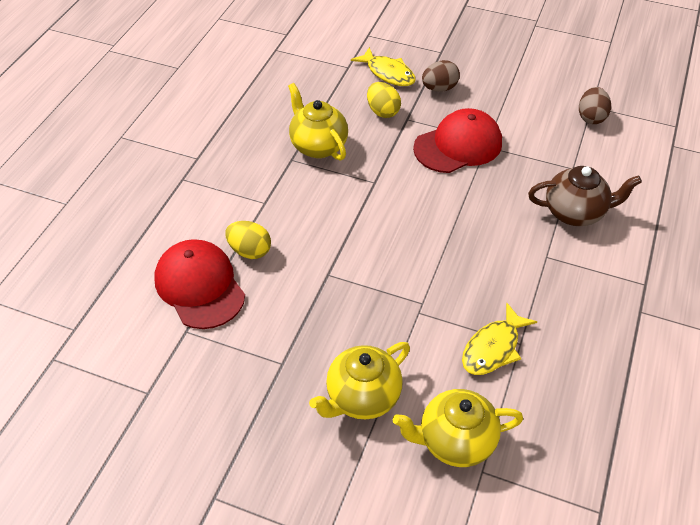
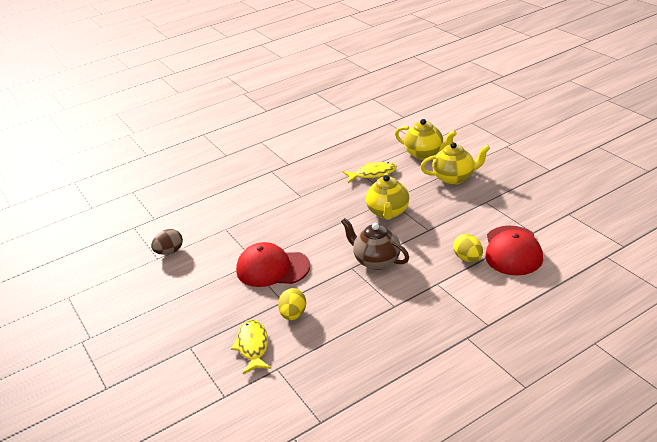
camera: 140 degrees left, 15 degrees down
(318, 146) = (366, 308): yellow teapot -> yellow teapot (388, 212)
(439, 88) = (232, 315): brown egg -> none
(575, 213) = (258, 208): brown teapot -> brown teapot (376, 261)

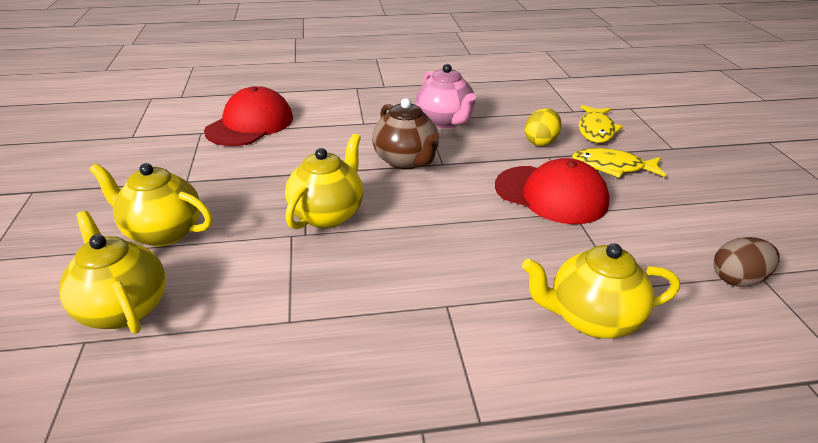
camera: 160 degrees left, 0 degrees up
(238, 212) = (591, 319): none -> yellow teapot
(373, 174) = (270, 301): yellow fish -> yellow fish (612, 167)
(377, 309) = (445, 121): none -> pink teapot
(468, 258) = (303, 132): yellow egg -> none

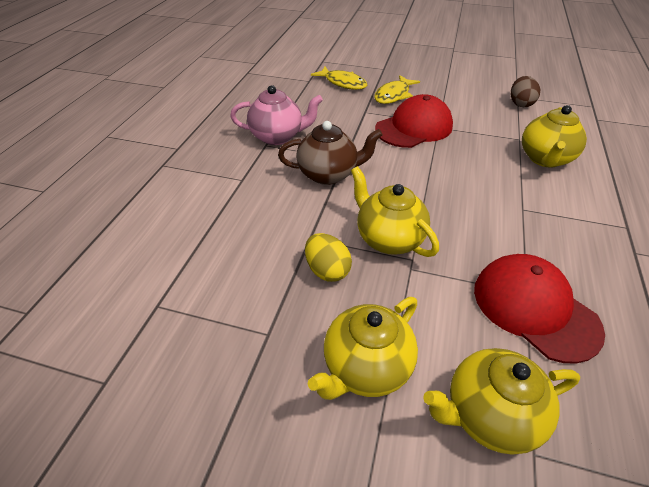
camera: 65 degrees left, 10 degrees up
(250, 124) = (174, 258): red cap -> red cap (534, 308)
(541, 142) = (343, 107): yellow egg -> yellow egg (327, 270)

